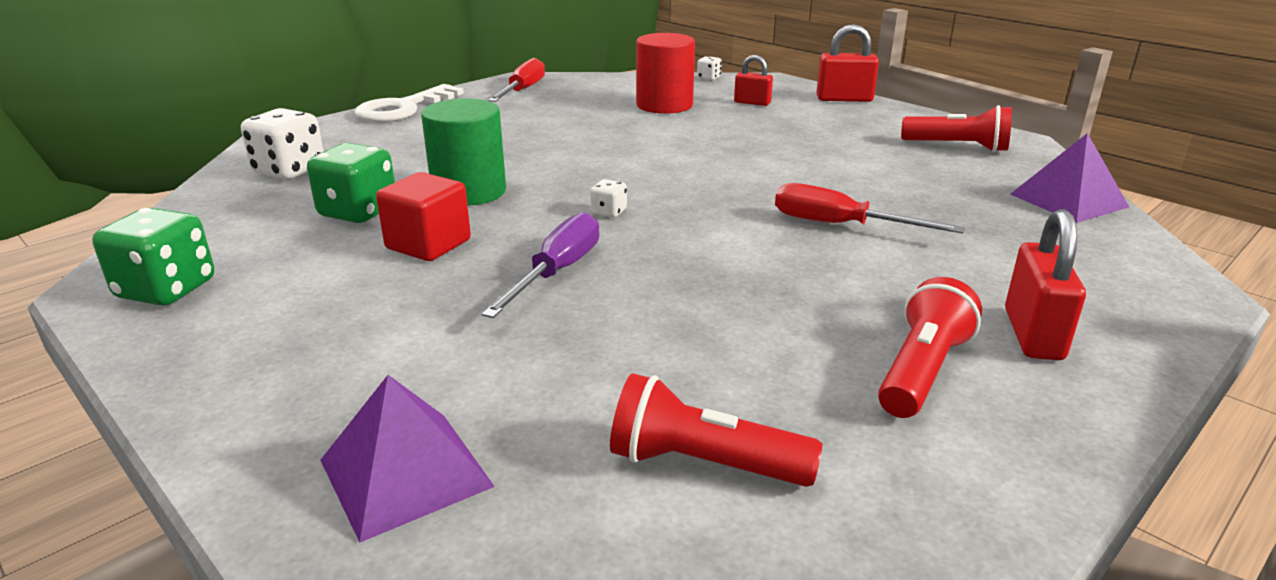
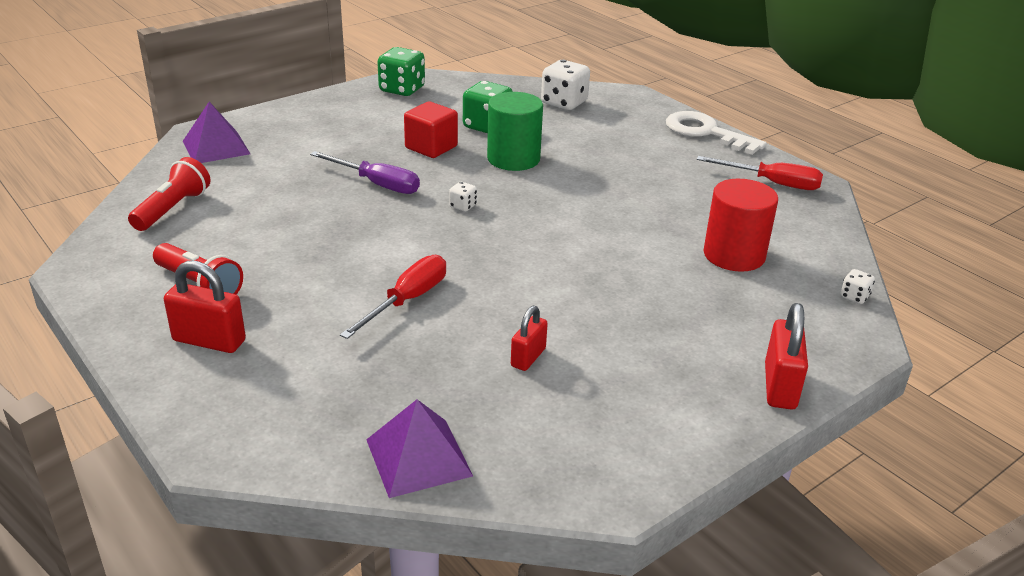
camera: 95 degrees right, 5 degrees up
(752, 103) = (752, 312): red padlock -> red padlock (528, 357)
(957, 147) = (591, 430): red flashlight -> none

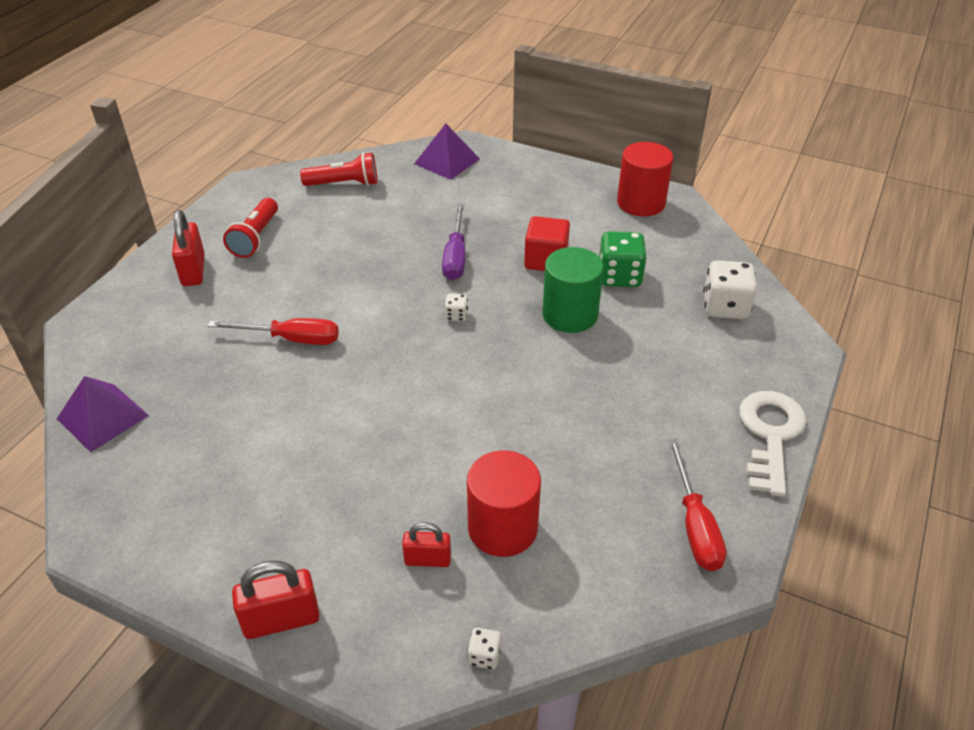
camera: 65 degrees right, 10 degrees up
(402, 89) = (641, 203): green dice -> red cylinder
(528, 357) = (247, 433): red padlock -> red padlock (427, 559)

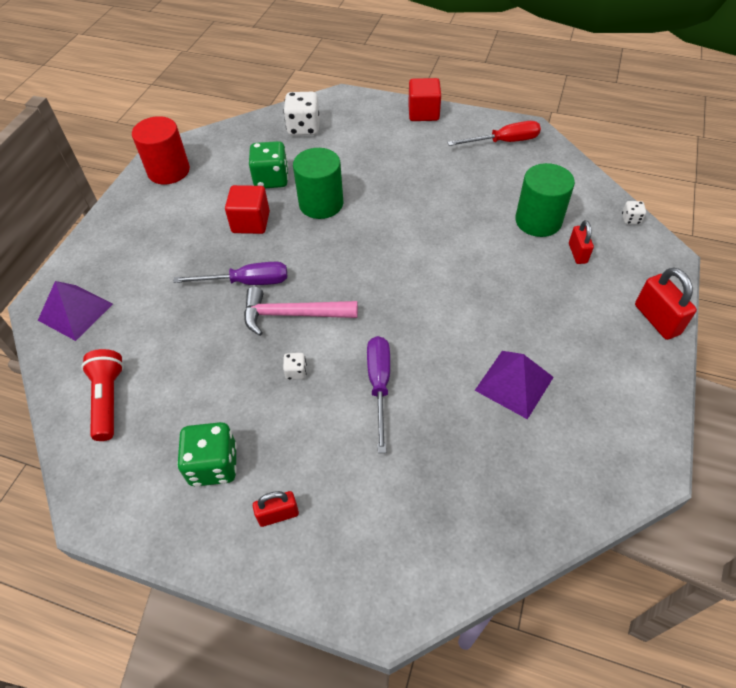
camera: 95 degrees left, 10 degrees up
(103, 417) = (519, 520): purple pyramid -> purple pyramid (514, 383)
(193, 270) = (278, 515): red padlock -> red padlock, size x0.64
(255, 238) = (214, 465): red flashlight -> green dice
(291, 339) = (379, 385): red screwdriver -> purple screwdriver
(402, 286) = (292, 315): none -> pink hammer
(456, 315) = (330, 271): white dice -> white dice (296, 372)
(502, 528) = (538, 221): red cylinder -> green cylinder
(770, 435) = (423, 113): white key -> red cube

